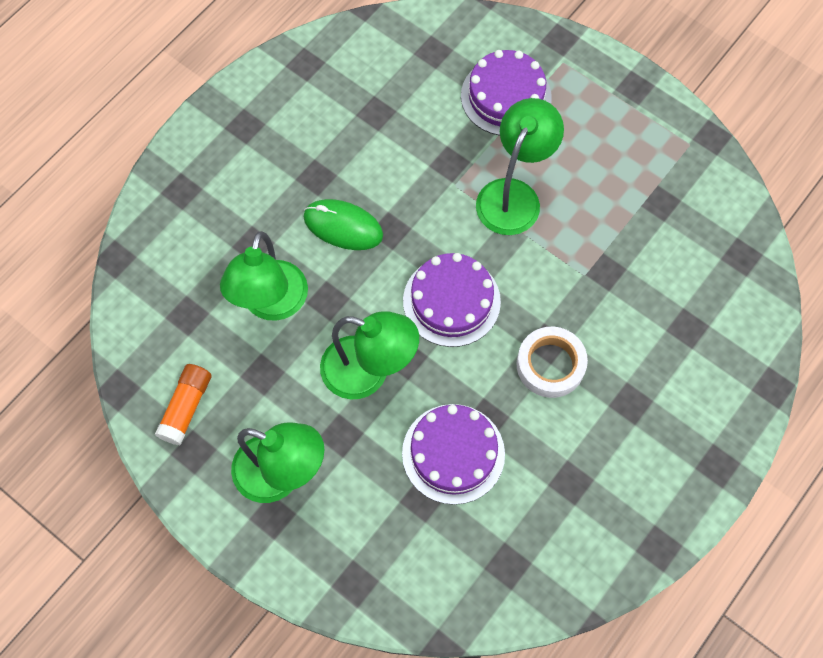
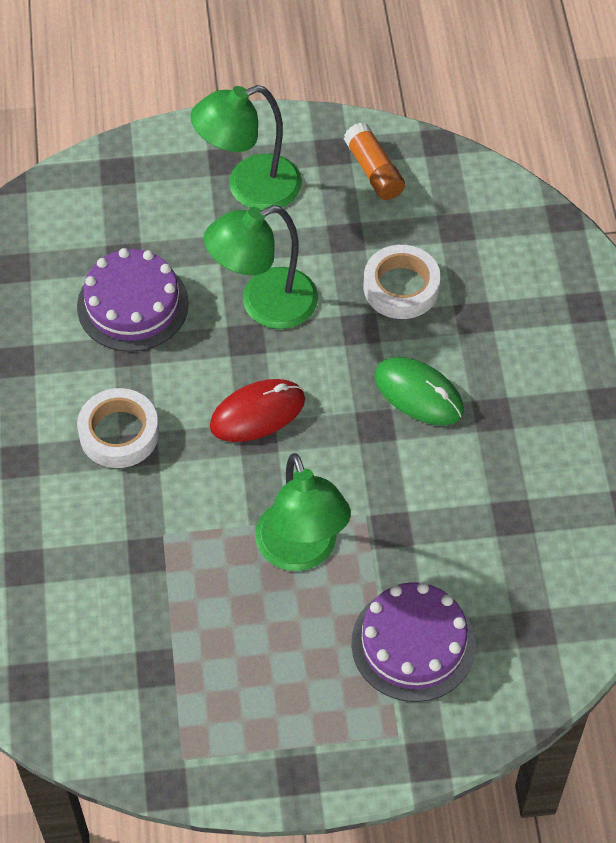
camera: 135 degrees right, 10 degrees down
(271, 304) = (401, 287): green lamp -> white tape
(343, 226) = (418, 394): green mouse -> green mouse turned 60 degrees clockwise
(451, 301) = (257, 413): purple cake -> red mouse

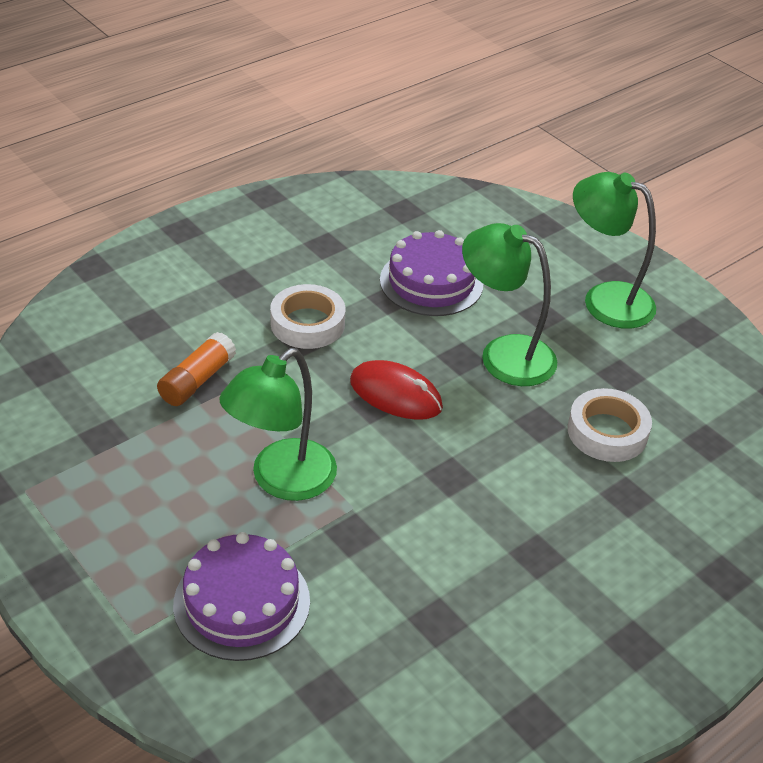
camera: 55 degrees right, 15 degrees down
(374, 171) = (704, 364): orange glue stick -> orange glue stick (197, 380)
(418, 394) = (509, 491): green mouse -> none

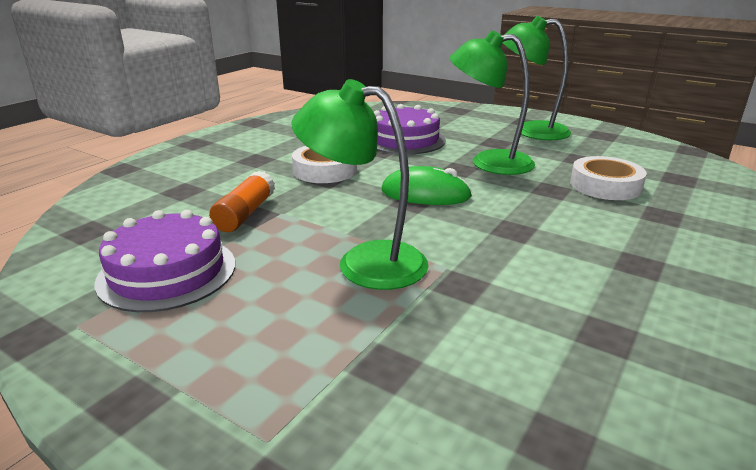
camera: 15 degrees left, 15 degrees down
(242, 602) = (387, 370): purple cake -> purple cake (167, 272)
(281, 480) = (365, 262): green lamp -> green lamp turned 90 degrees clockwise
(395, 394) = (425, 194): red mouse -> green mouse

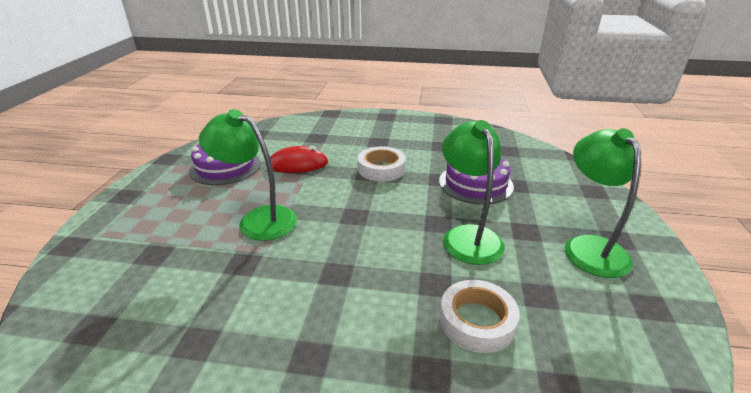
camera: 65 degrees right, 5 degrees up
(245, 214) = (298, 164): orange glue stick -> red mouse
(365, 262) = (258, 219): green lamp -> green lamp turned 60 degrees counterclockwise
(425, 194) = (373, 218): green mouse -> none

